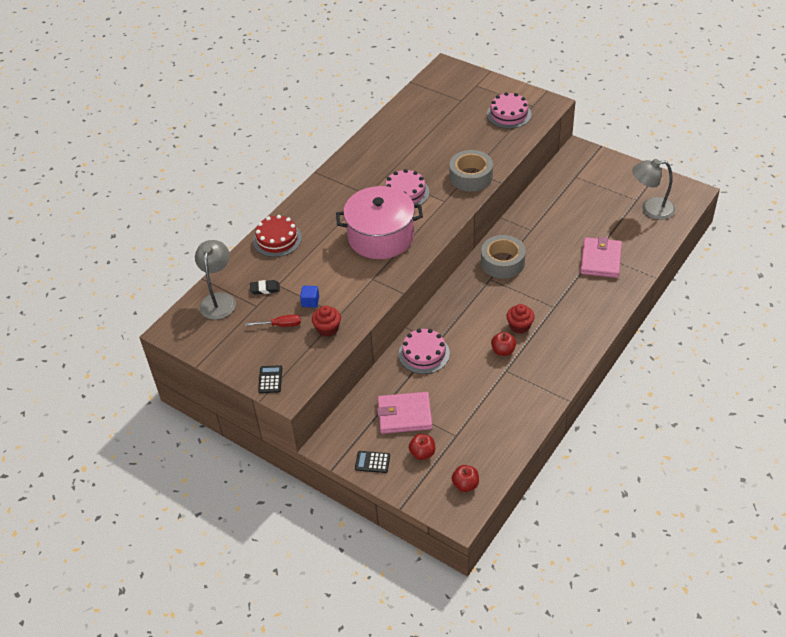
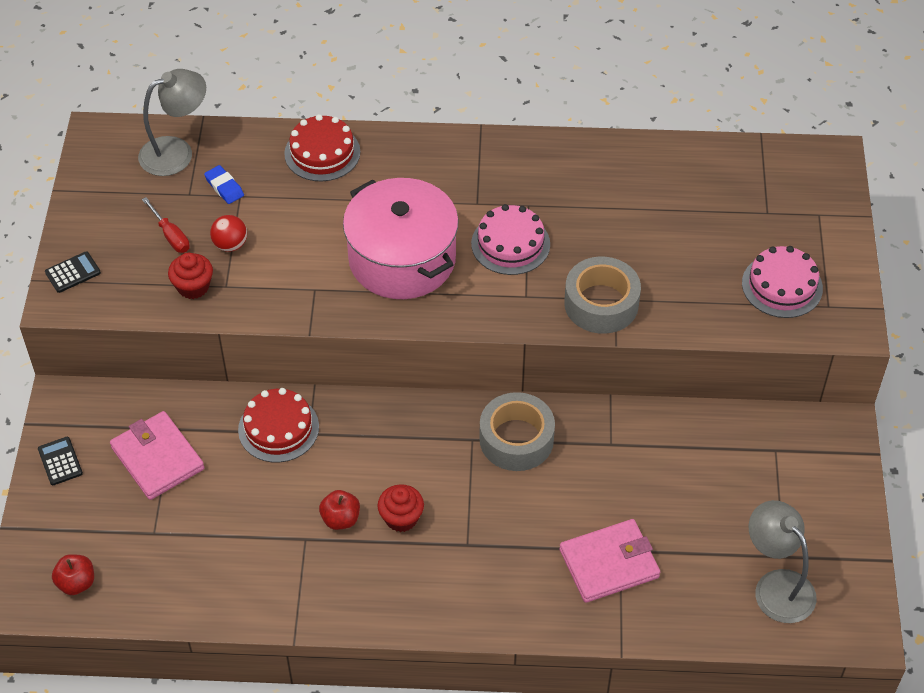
camera: 55 degrees right, 5 degrees up
(265, 289) = (224, 187): black eraser -> blue eraser
(310, 302) = (230, 245): blue cube -> red ball
(422, 453) = (104, 509): red apple -> none
(424, 354) = (278, 428): pink cake -> red cake

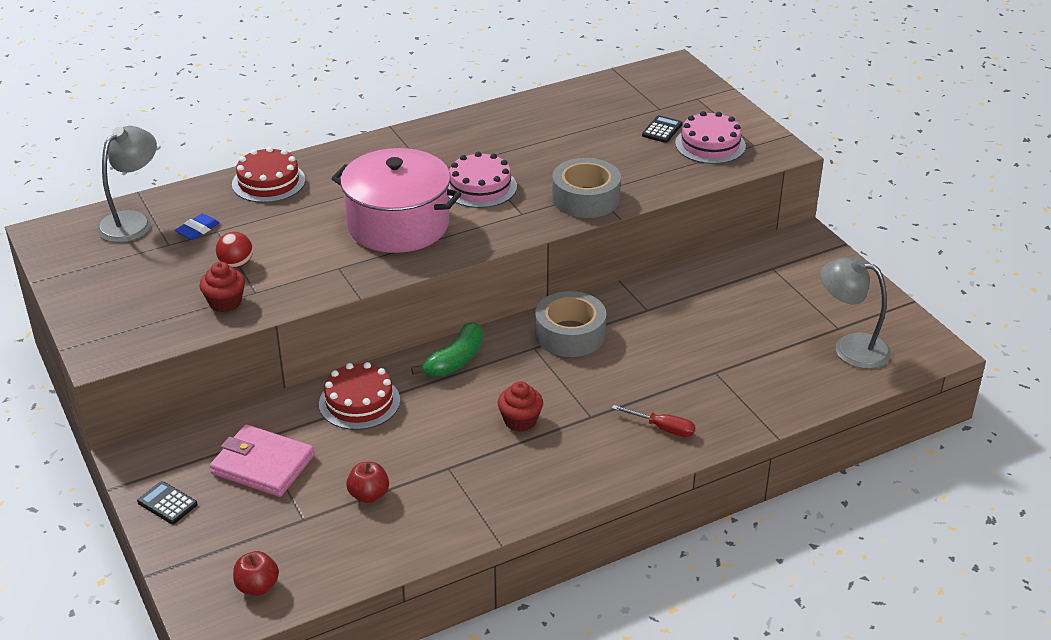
camera: 30 degrees left, 15 degrees down
(73, 273) = (98, 331): black calculator -> black calculator (662, 130)
(171, 236) = (174, 276): red screwdriver -> red screwdriver (663, 428)
(224, 187) = (198, 230): blue eraser -> blue eraser turned 75 degrees counterclockwise
(340, 519) = (468, 442): red apple -> red apple (369, 495)
(391, 420) = (455, 360): none -> green banana
(609, 563) = (714, 384): pink wallet -> none

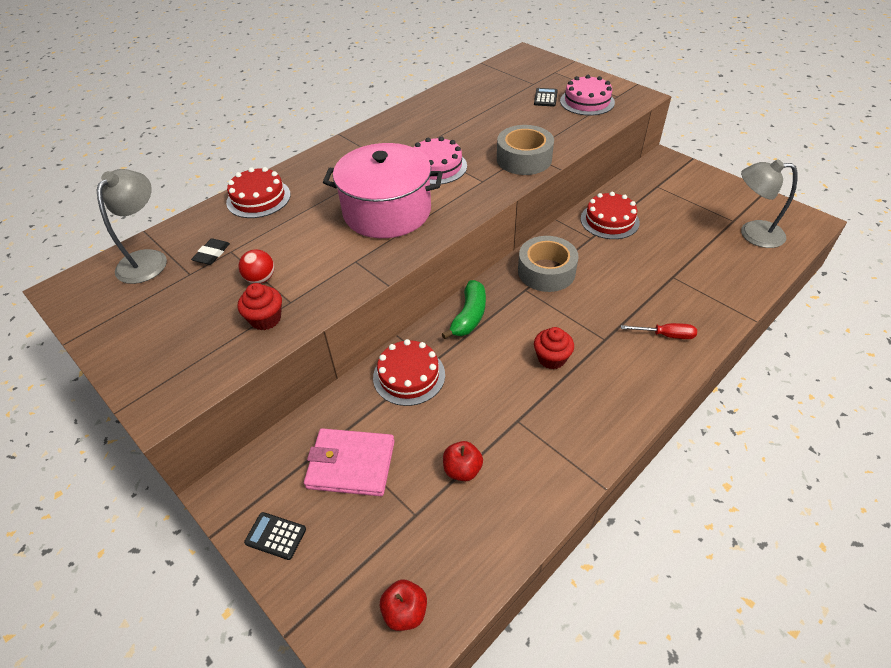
camera: 15 degrees left, 10 degrees up
(198, 230) = (212, 254): blue eraser -> black eraser
(683, 295) = (609, 220): none -> red cake

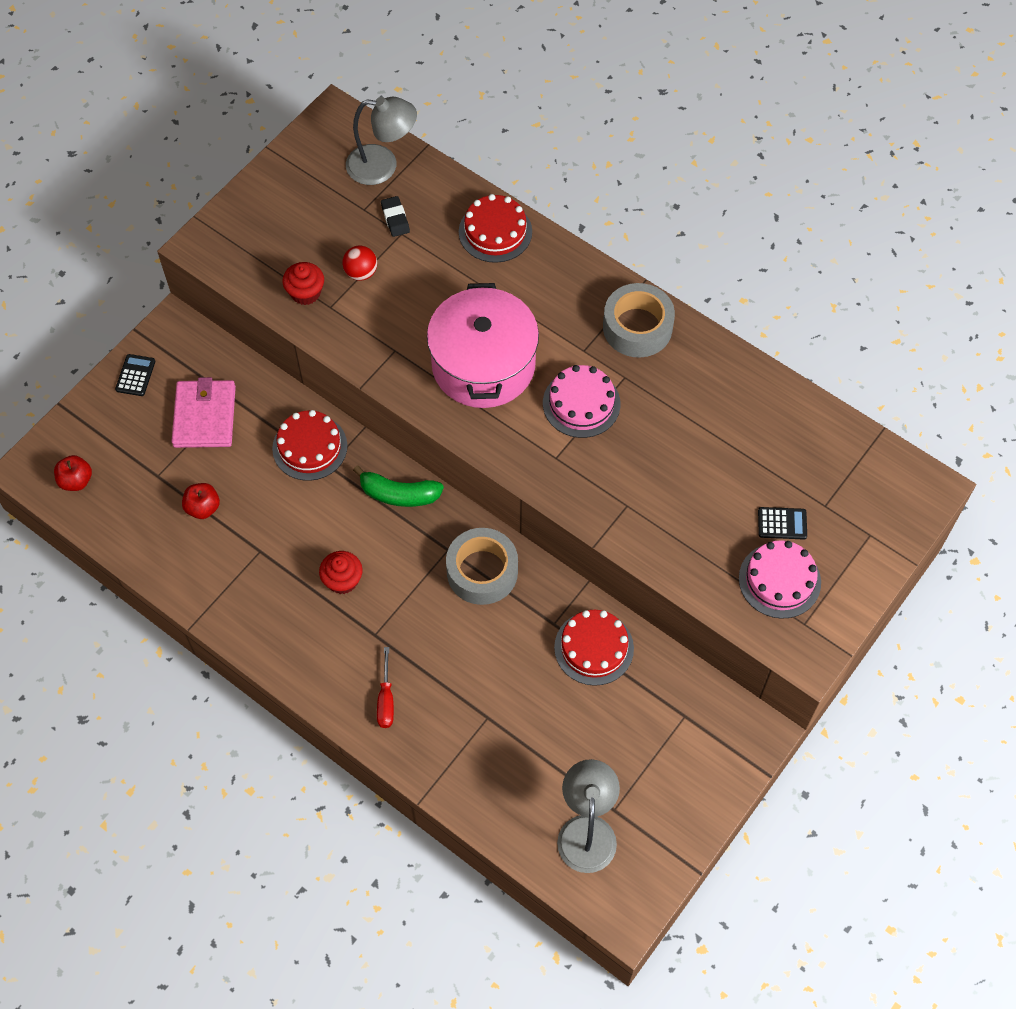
camera: 80 degrees right, 15 degrees up
(212, 254) = (395, 218): black eraser -> black eraser turned 60 degrees clockwise
(524, 159) = (612, 502): grey tape -> grey tape (637, 327)

